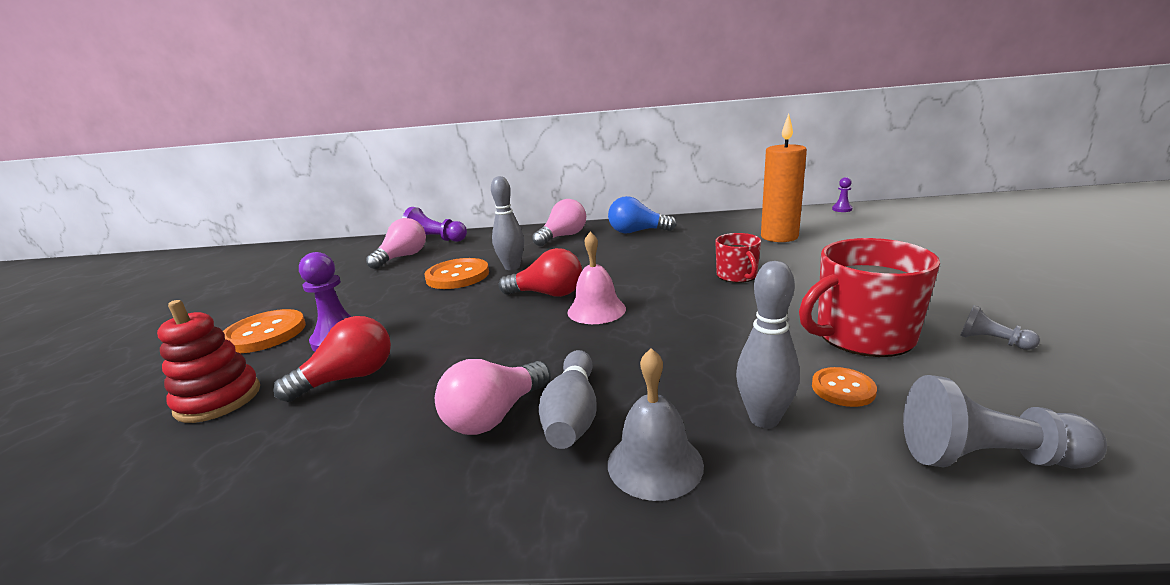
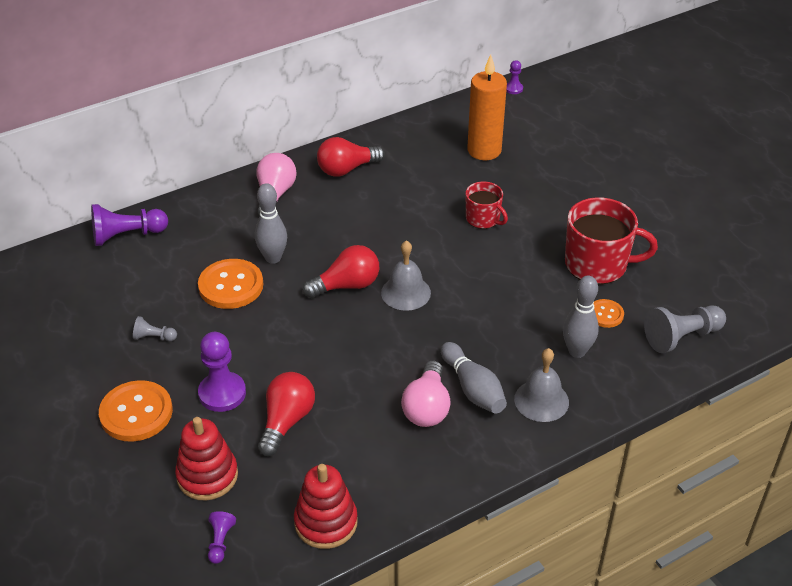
camera: 35 degrees left, 20 degrees up
(112, 469) = (220, 542): none -> purple pawn
(215, 501) = (326, 522): none -> red stacking toy
(402, 257) = (126, 274): pink light bulb -> none
(596, 310) = (406, 292): pink bell -> grey bell
(637, 232) = (347, 169): blue light bulb -> red light bulb
(862, 336) = (597, 264): red mug -> red mug turned 120 degrees counterclockwise
(992, 341) = (666, 247): grey pawn -> grey pawn (154, 337)

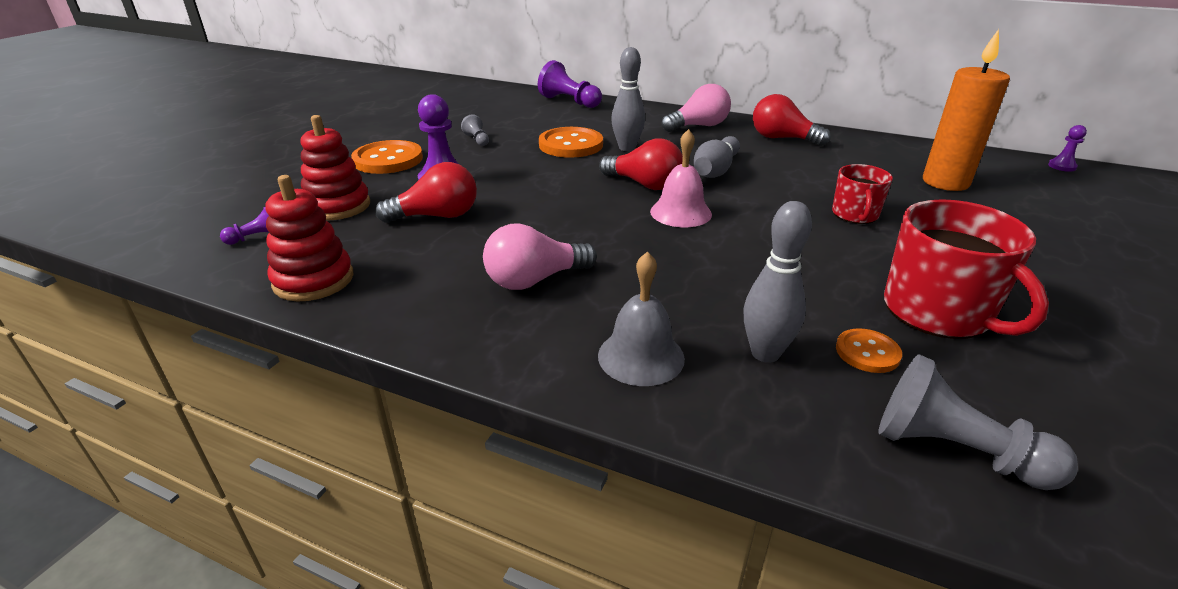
camera: 55 degrees right, 10 degrees down
(406, 292) = (680, 212): grey bell -> pink bell
(473, 388) = (598, 298): grey bowling pin -> grey bowling pin (715, 170)

